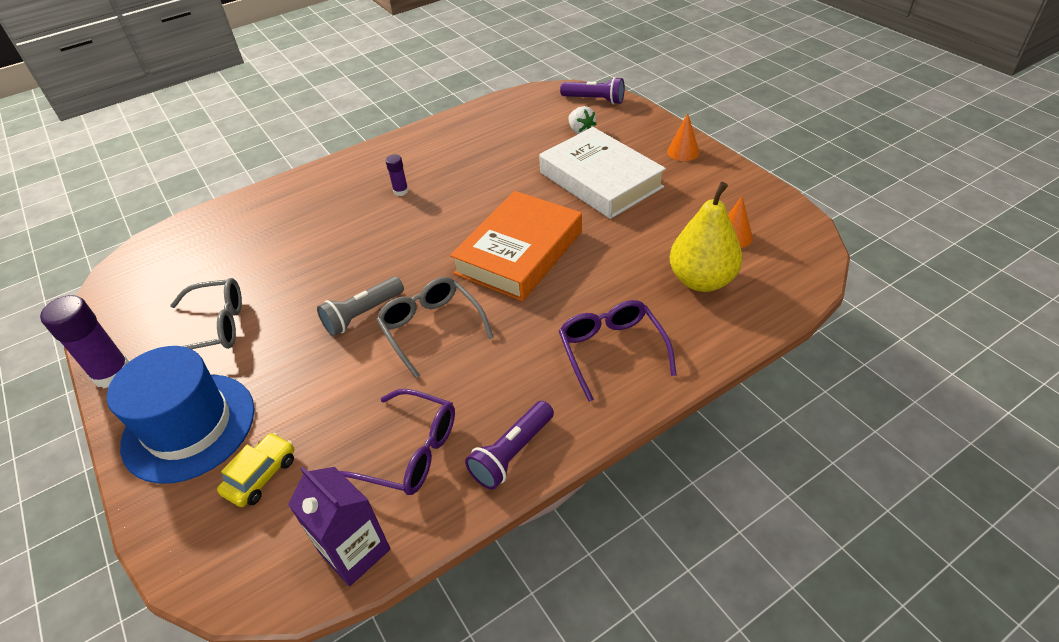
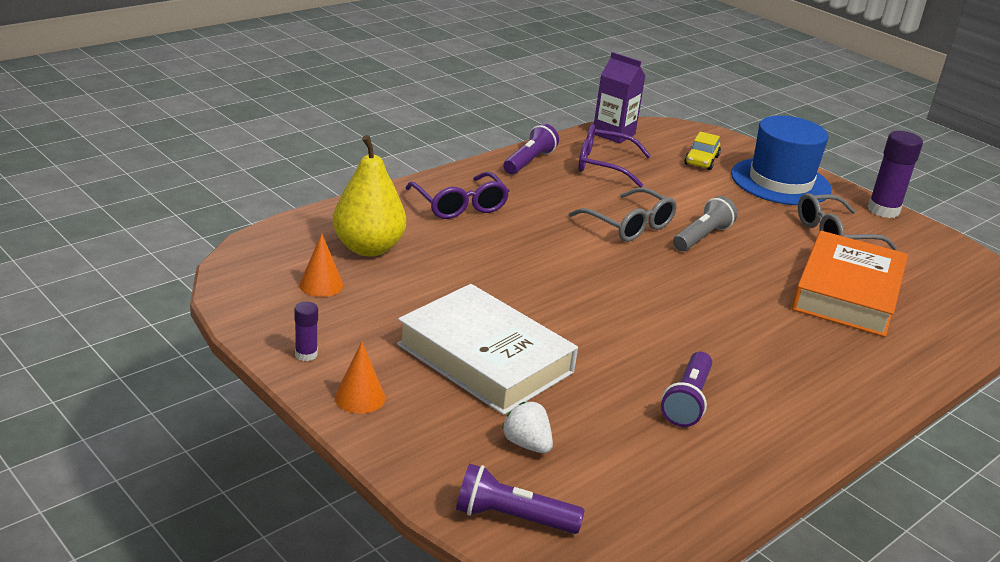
camera: 165 degrees right, 15 degrees down
(401, 191) = (757, 354): purple glue stick -> purple glue stick (306, 354)
(471, 158) = (687, 401): none -> purple flashlight
(519, 252) = (568, 279): orange book -> orange book (847, 292)

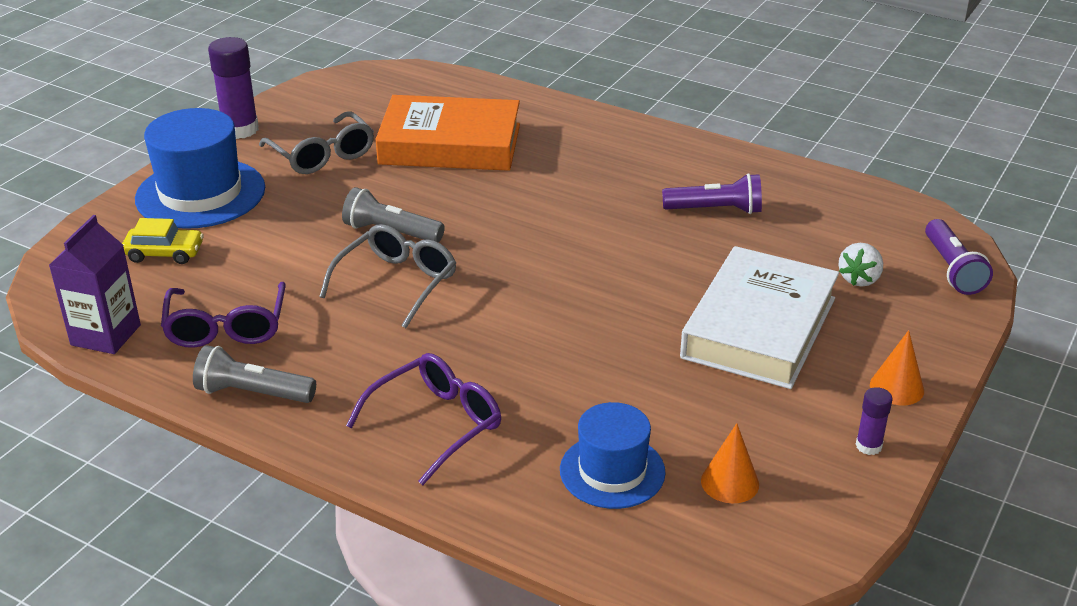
camera: 105 degrees left, 5 degrees up
(368, 248) = (612, 471): yellow pear -> blue hat
(529, 161) = (253, 393): purple flashlight -> grey flashlight

